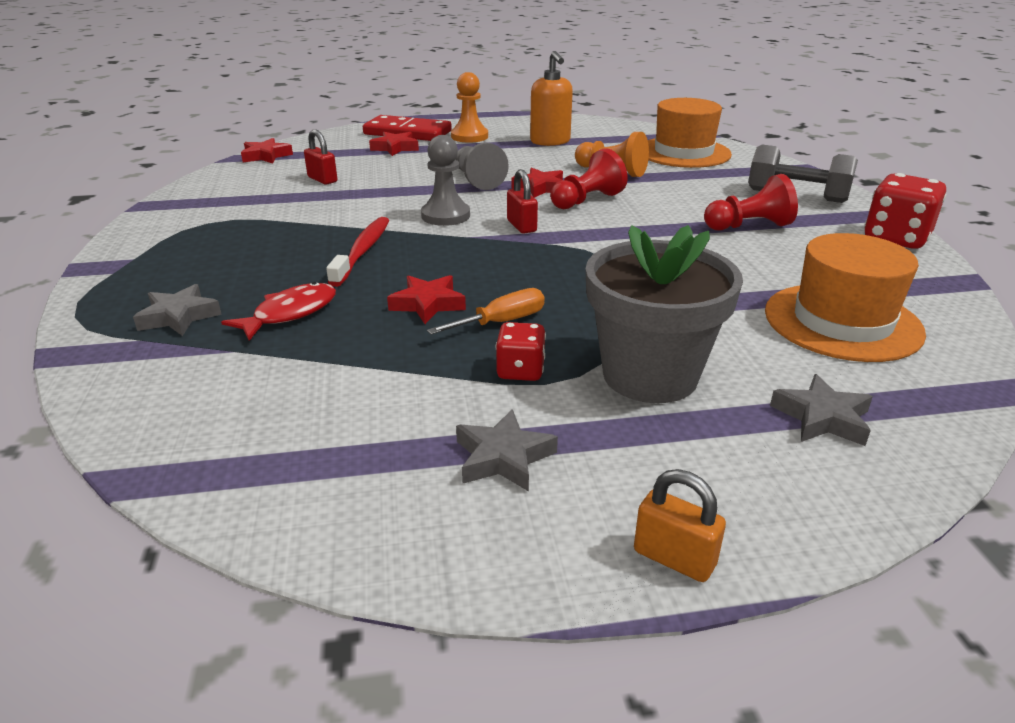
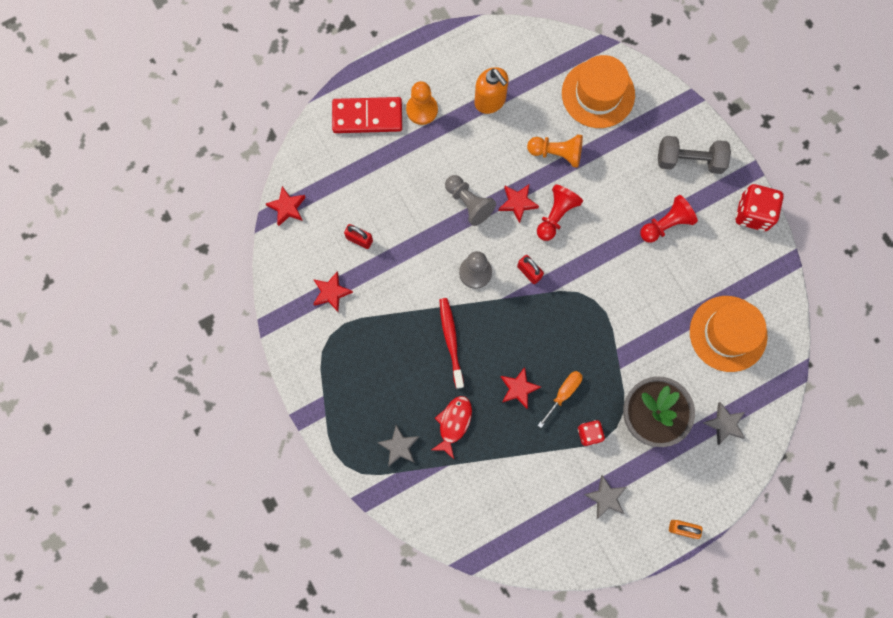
camera: 20 degrees left, 45 degrees up
(395, 148) = (376, 156): red star -> red star (331, 292)

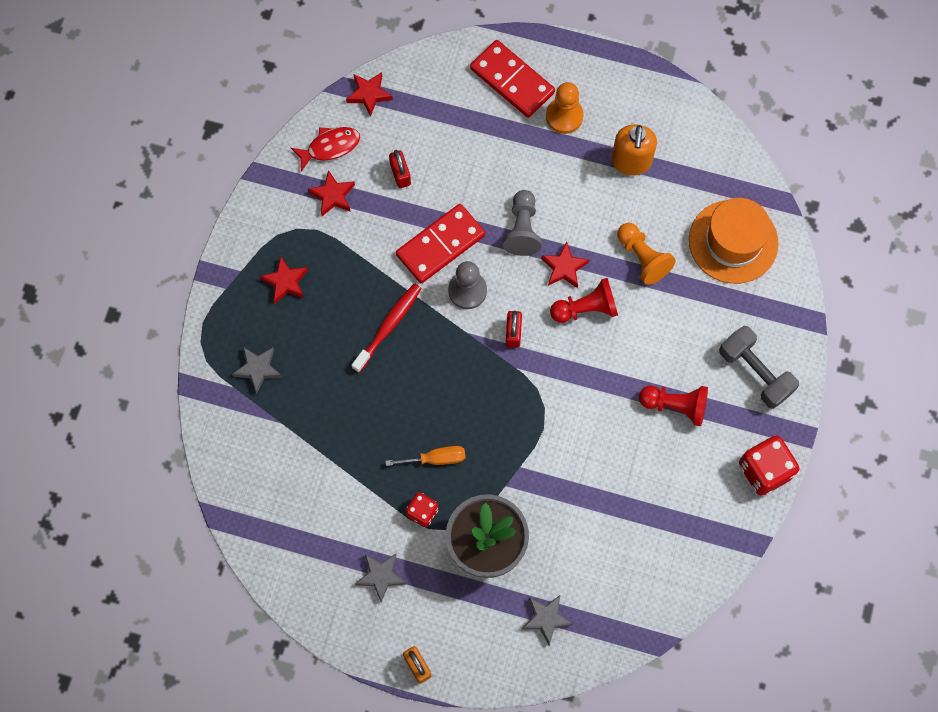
camera: 45 degrees right, 5 degrees down
(430, 260) = (440, 245): none -> red domino
(453, 423) = (320, 394): red fish -> red fish (330, 147)
(518, 388) = (403, 418): red star -> red star (285, 282)
(728, 333) = (631, 548): orange hat -> none

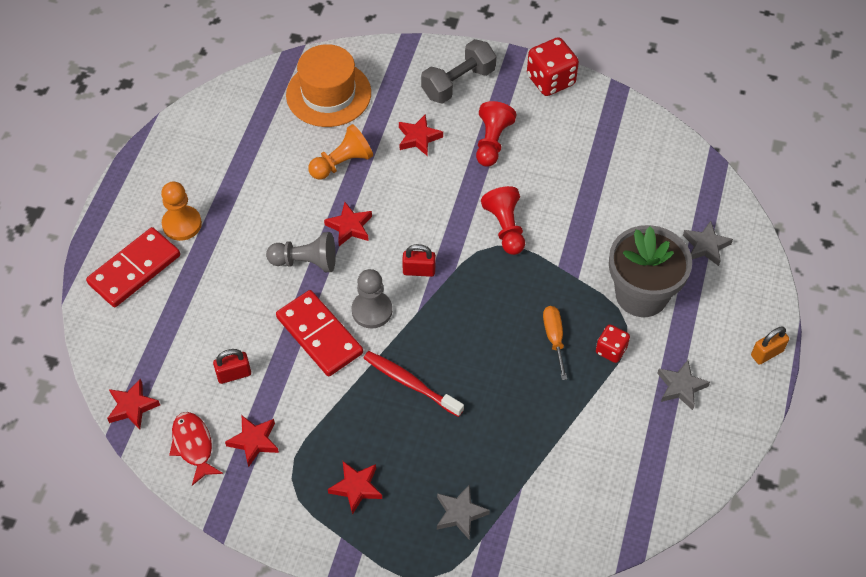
camera: 90 degrees left, 15 degrees down
(586, 308) = (393, 209): red pawn -> red pawn (505, 228)
(631, 162) = (239, 170): orange soap dispenser -> none
(678, 332) = (418, 138): none -> red star

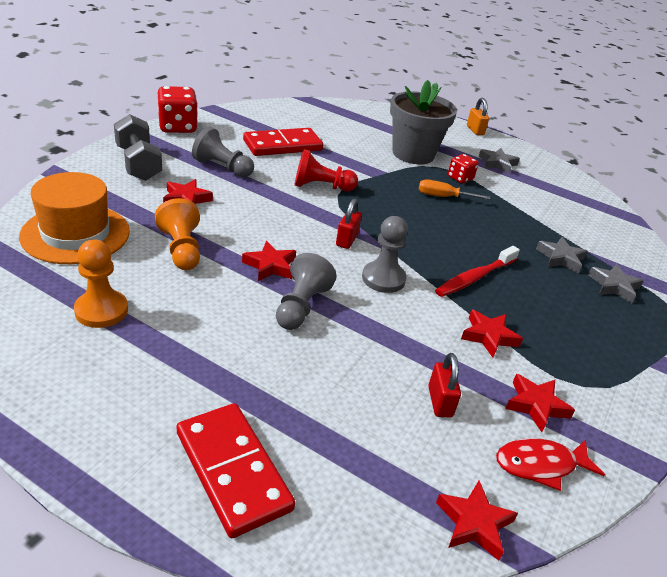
camera: 80 degrees left, 20 degrees down
(182, 224) = (182, 399): orange pawn -> orange pawn (101, 310)
(319, 335) = (403, 321): red domino -> red domino (283, 145)
(356, 488) = (592, 341): red star -> red star (489, 336)
(492, 142) = (222, 167): red pawn -> grey pawn
(705, 246) = (380, 122): grey star -> grey star (560, 258)

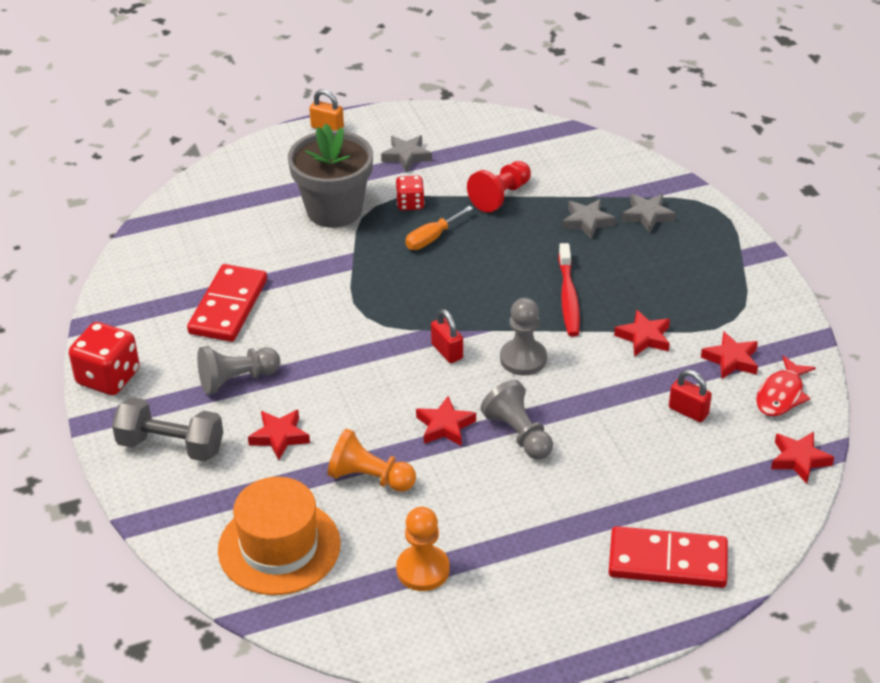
camera: 45 degrees left, 5 degrees up
(321, 187) = (340, 320): red pawn -> red pawn (500, 196)

